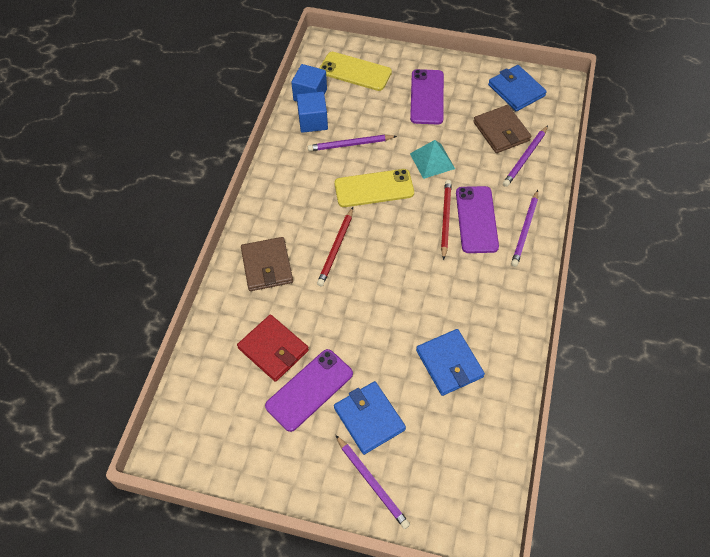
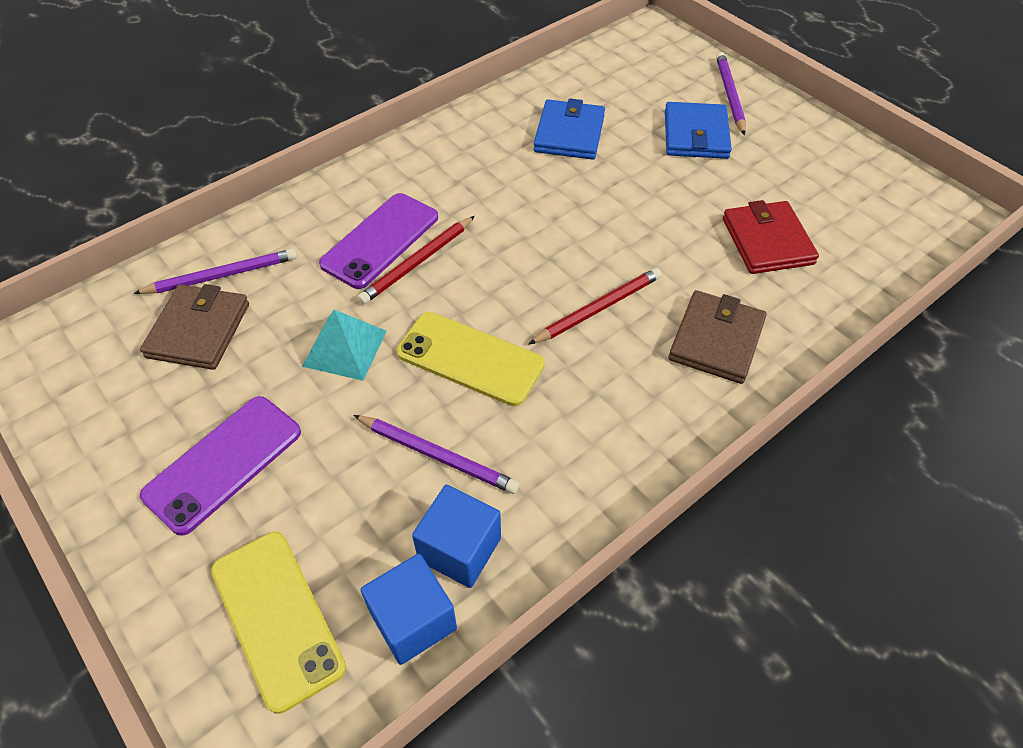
camera: 145 degrees left, 5 degrees down
(309, 390) = (746, 185): purple phone -> none
(516, 90) = (86, 380): blue wallet -> none
(525, 230) = (339, 199): purple pencil -> none

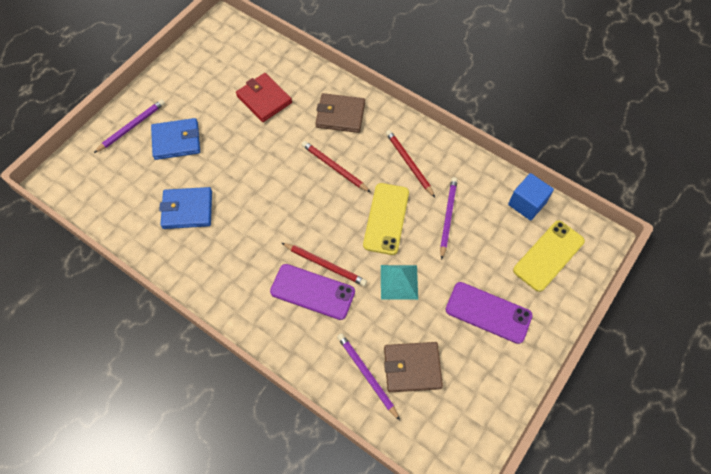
camera: 105 degrees left, 10 degrees up
(459, 549) = (489, 195): blue cube -> none
(577, 423) = (409, 164): none -> red pencil
(730, 95) = (131, 127): purple pencil -> purple pencil turned 150 degrees clockwise
(767, 241) = (264, 99): red wallet -> red wallet turned 75 degrees clockwise

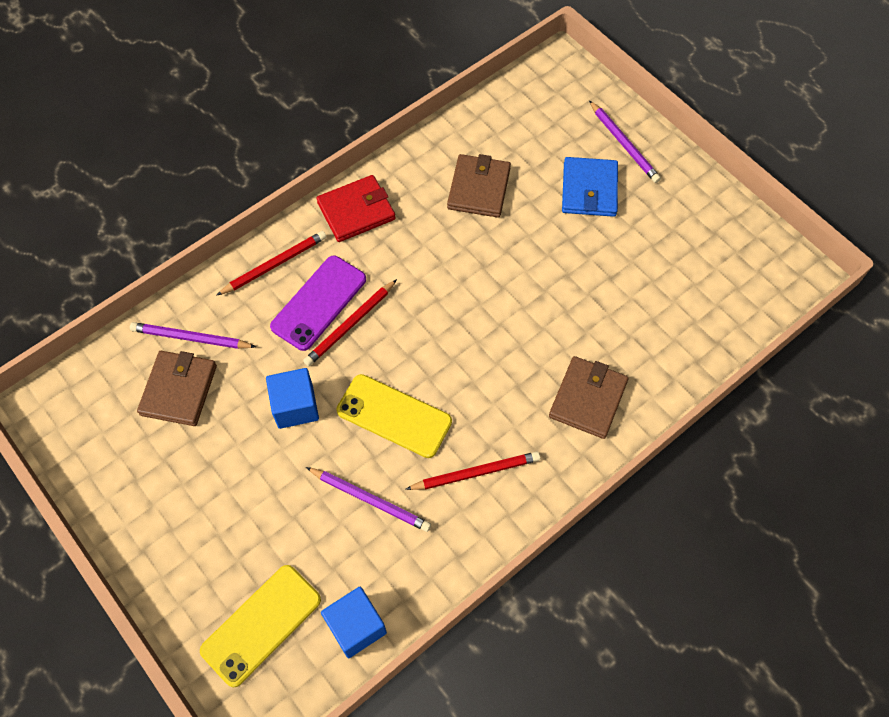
camera: 105 degrees right, 0 degrees up
(187, 209) = (479, 188): blue wallet -> brown wallet
(264, 99) = (639, 303): red wallet -> red wallet (356, 211)
(334, 167) = (496, 370): red pencil -> red pencil (274, 265)
(367, 375) = (191, 338): purple pencil -> purple pencil turned 150 degrees counterclockwise
(399, 282) = (295, 406): turquoise pyramid -> blue cube
(488, 312) = (211, 506): purple phone -> none
(548, 255) = (261, 625): yellow phone -> yellow phone turned 75 degrees clockwise

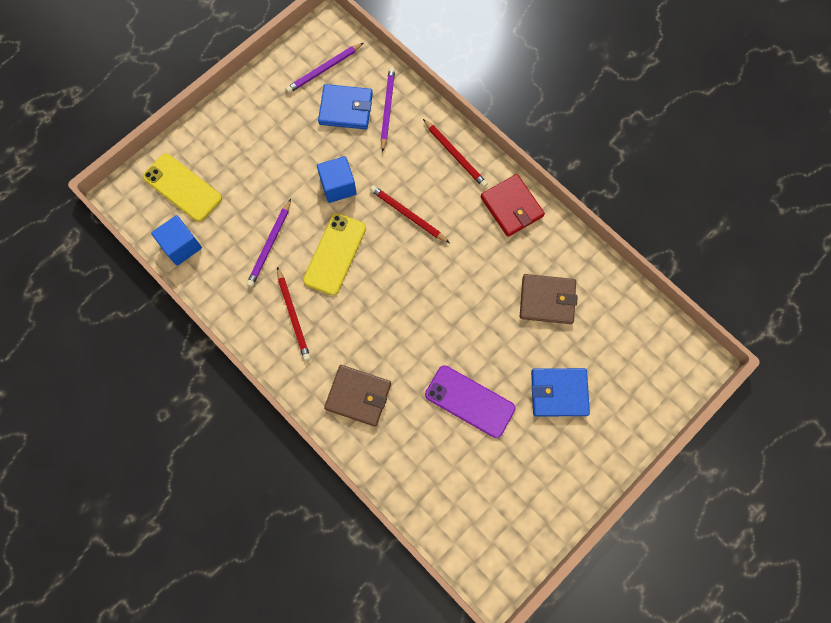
camera: 85 degrees right, 10 degrees up
(179, 390) = (346, 109): brown wallet -> blue wallet
(319, 303) = (425, 190): purple phone -> purple phone (469, 401)
(623, 144) = (614, 422): purple pencil -> purple pencil (324, 69)

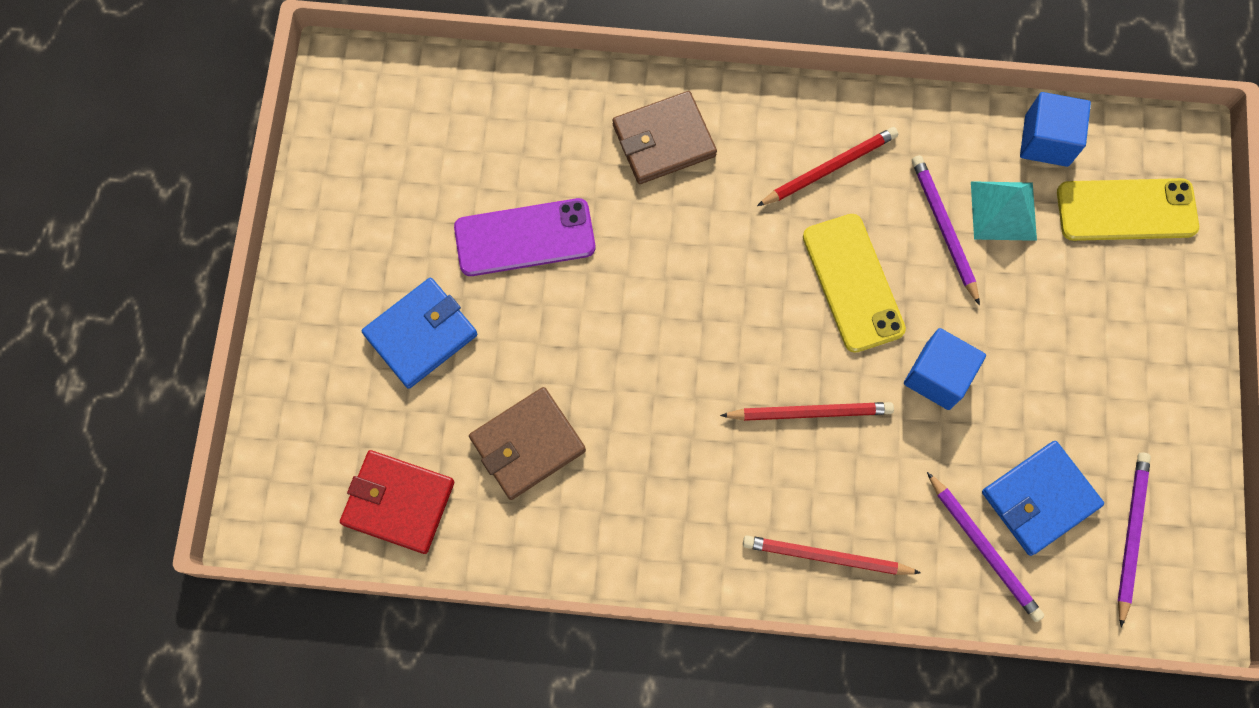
camera: 140 degrees right, 0 degrees up
(235, 231) = (1003, 210): none -> turquoise pyramid
(293, 315) = (829, 169): red pencil -> red pencil turned 120 degrees clockwise
(511, 207) = (681, 541): red wallet -> red wallet (398, 502)

